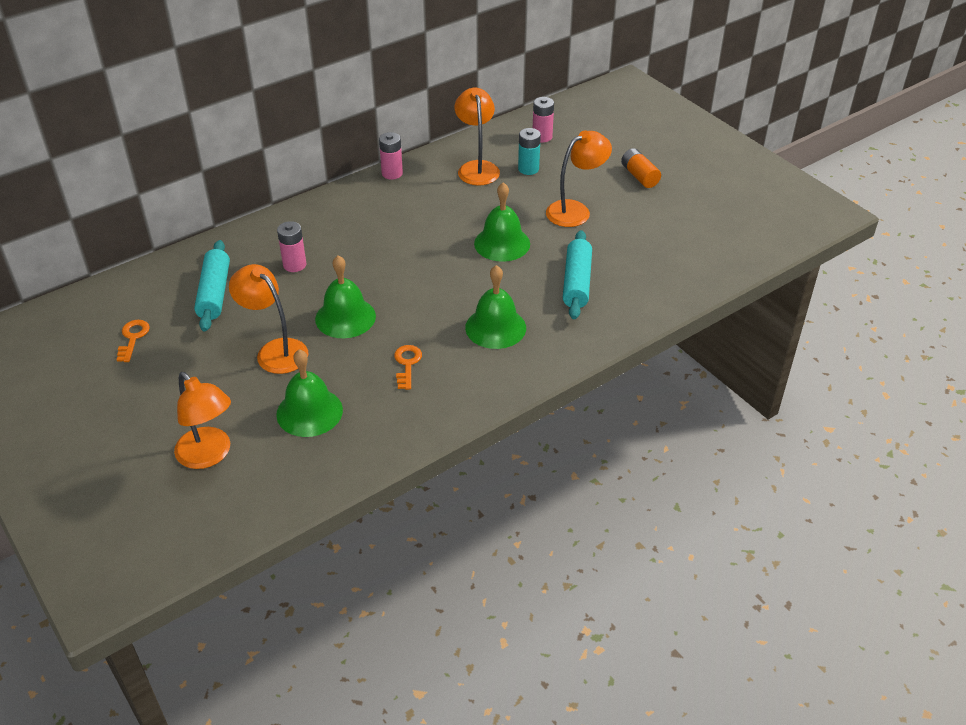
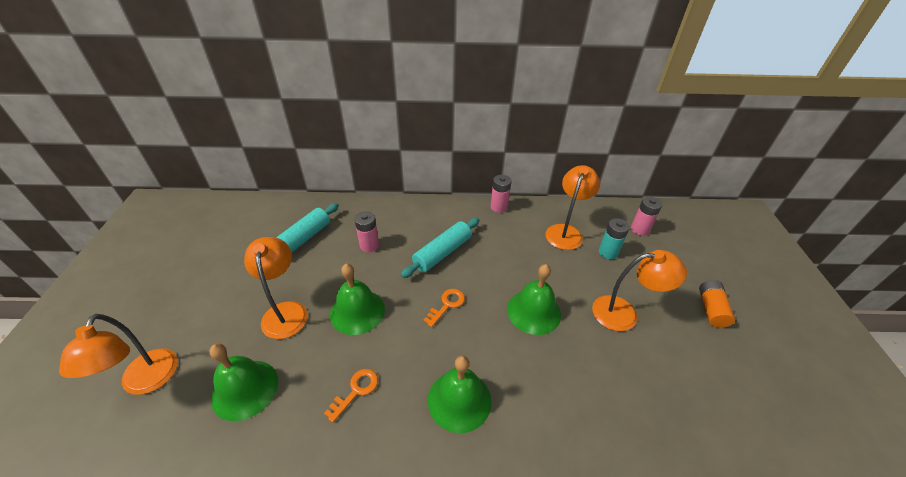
camera: 35 degrees right, 0 degrees up
(133, 338) = (224, 247): orange key -> orange key (447, 305)
(577, 282) = (572, 395): turquoise rolling pin -> turquoise rolling pin (442, 253)

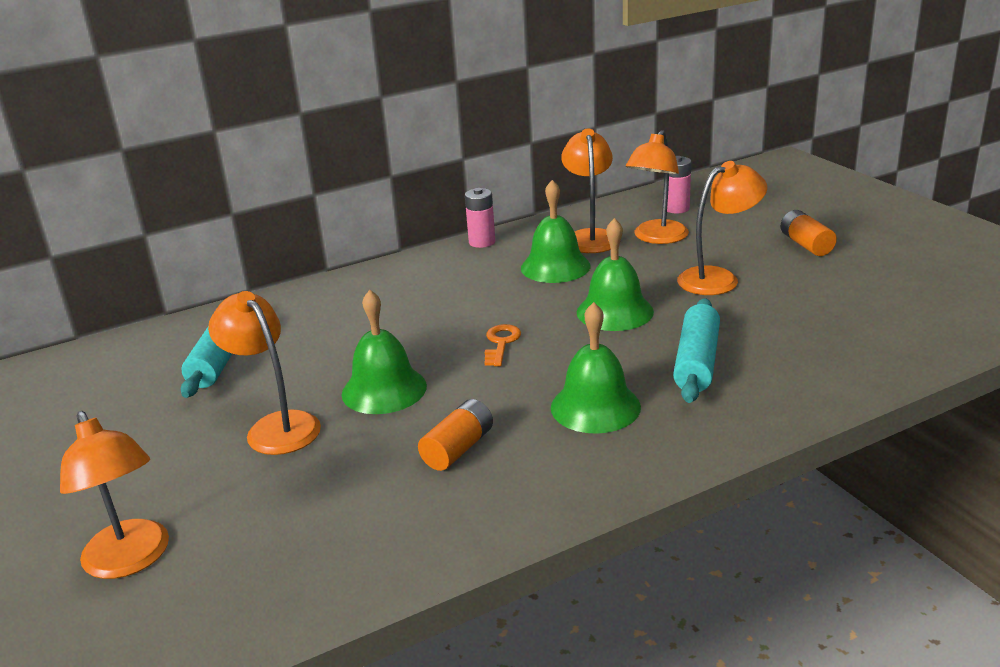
camera: 25 degrees left, 15 degrees down
(245, 389) = (298, 506): green bell -> green bell (555, 267)
(356, 391) = (458, 449): orange key -> orange battery
(369, 245) = (334, 331): pink battery -> none
(442, 253) = (447, 304): turquoise rolling pin -> turquoise rolling pin (697, 362)
(608, 252) = (657, 238): turquoise battery -> orange lamp

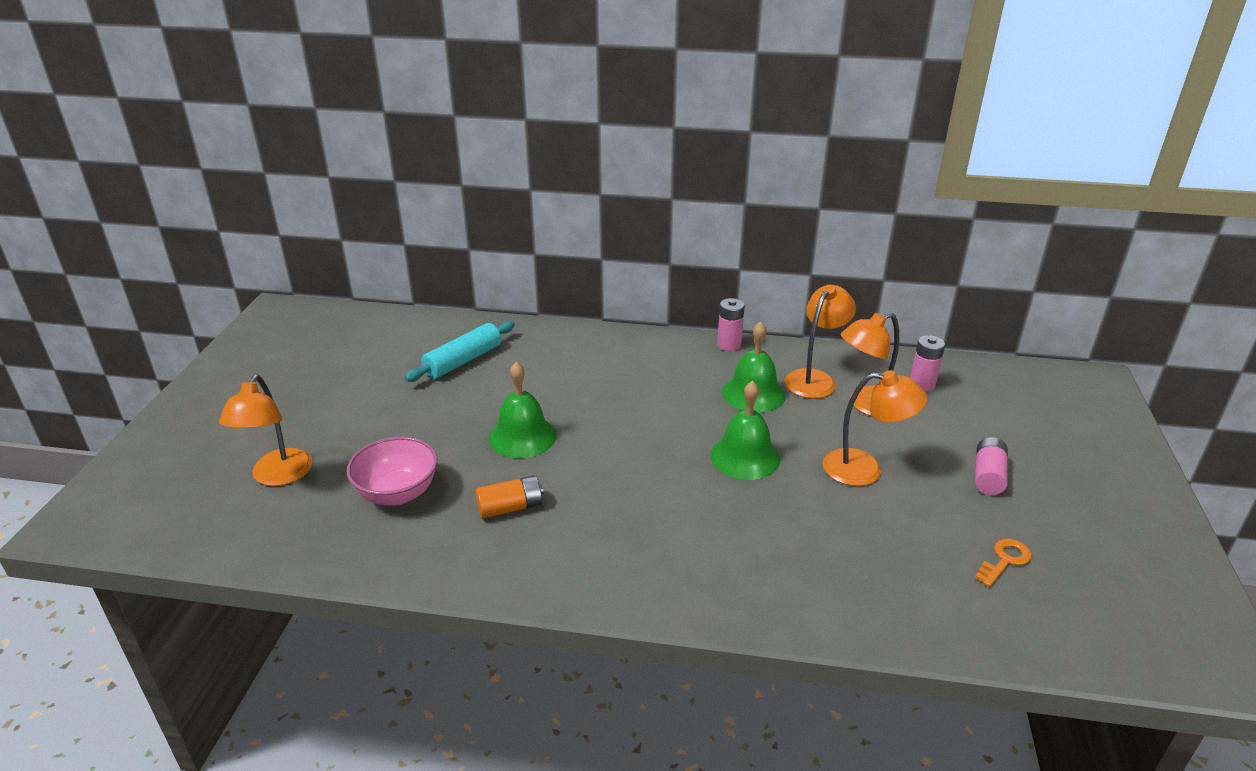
camera: 35 degrees right, 5 degrees up
(276, 426) = (436, 429): orange lamp -> none
(314, 499) = (397, 493): none -> pink bowl
(501, 343) = (635, 440): orange key -> orange key (1005, 560)
(595, 407) = (630, 528): green bell -> none
(697, 362) = (747, 534): turquoise rolling pin -> none
(806, 245) = (988, 476): orange battery -> pink battery

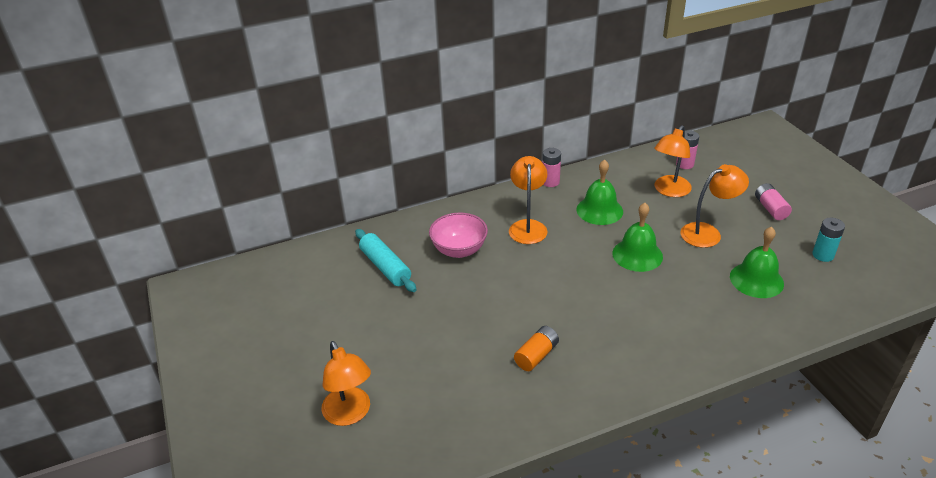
camera: 30 degrees left, 5 degrees up
(397, 493) = (452, 383): pink bowl -> pink bowl (459, 250)
(463, 361) = (385, 267): turquoise rolling pin -> turquoise rolling pin turned 45 degrees counterclockwise
(522, 436) = (489, 303): green bell -> green bell (756, 280)
(815, 379) = (624, 185): orange lamp -> orange lamp (528, 226)
(1005, 560) = (823, 255): orange key -> turquoise battery

